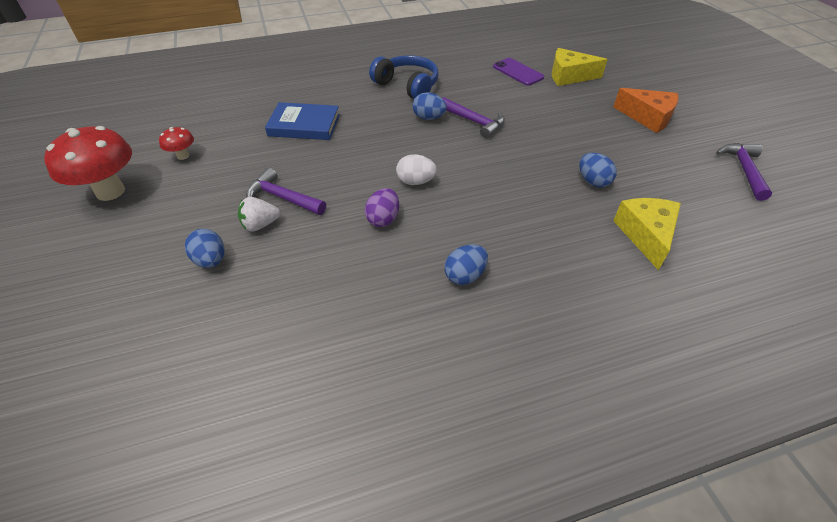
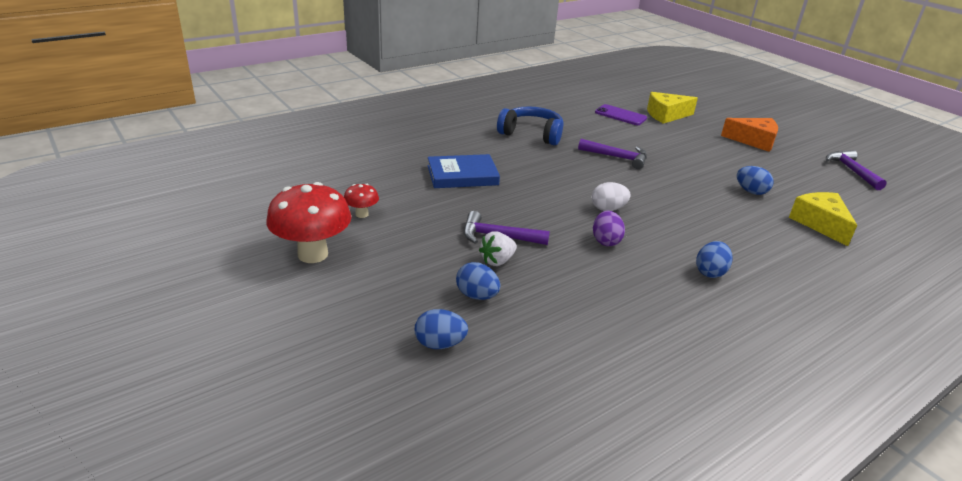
camera: 20 degrees left, 15 degrees down
(429, 118) = (574, 158): blue egg -> blue egg (440, 344)

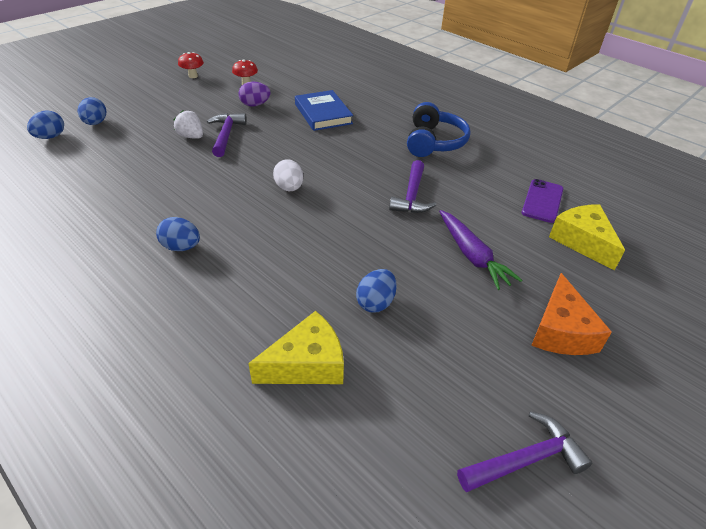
camera: 80 degrees right, 10 degrees up
(313, 254) = (193, 76): red mushroom -> red mushroom, size x0.48
(477, 296) = (146, 131): blue egg -> blue egg (50, 137)
(605, 241) = (229, 186): purple egg -> purple egg (255, 105)
(689, 150) = (472, 255): none -> purple carrot

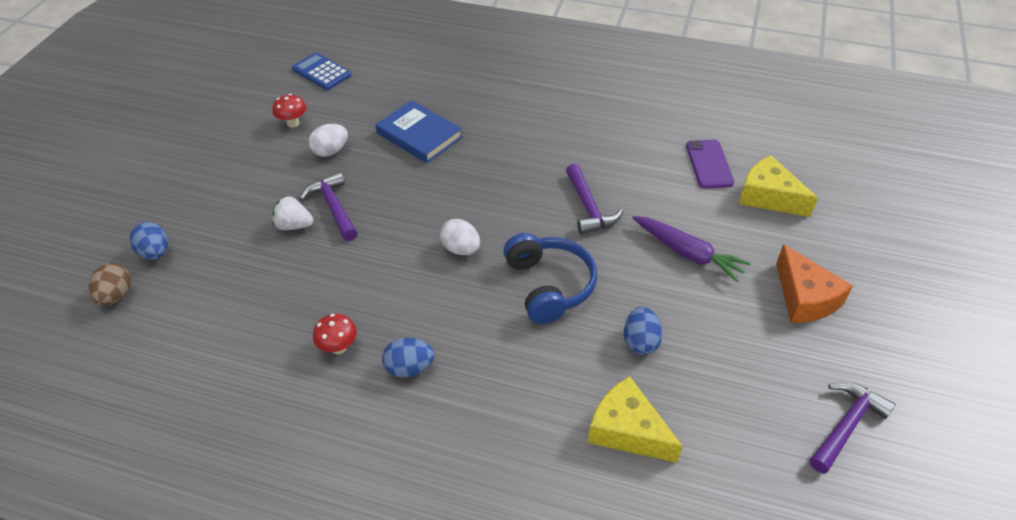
camera: 25 degrees left, 5 degrees up
(50, 137) = (116, 295): blue egg -> brown egg
(193, 76) = (215, 135): red mushroom -> red mushroom (338, 347)
(255, 105) = (330, 151): purple egg -> white egg
(291, 63) = (321, 72): none -> blue calculator
(307, 364) = (627, 430): yellow cheese -> yellow cheese turned 90 degrees counterclockwise
(434, 142) = (563, 130): blue headphones -> blue headphones (549, 285)

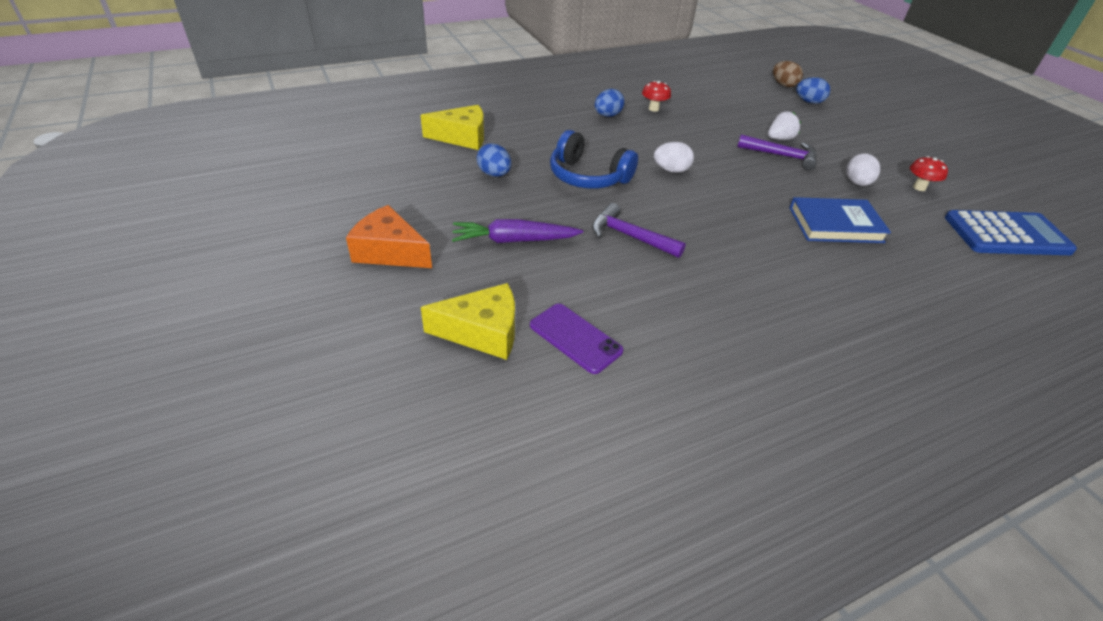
camera: 135 degrees right, 5 degrees down
(321, 72) = (1006, 234): blue calculator -> blue calculator, size x1.54
(846, 425) = (321, 189): purple hammer -> none

